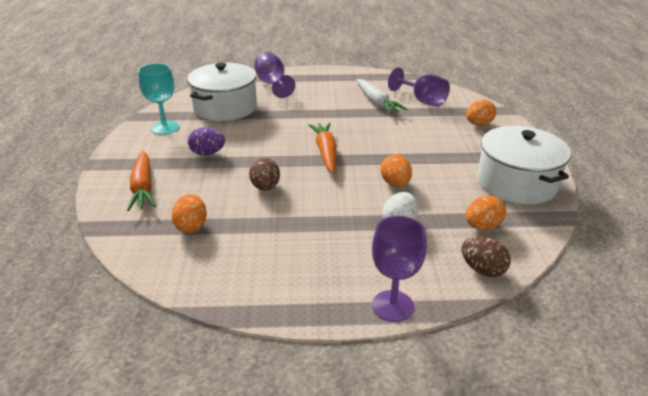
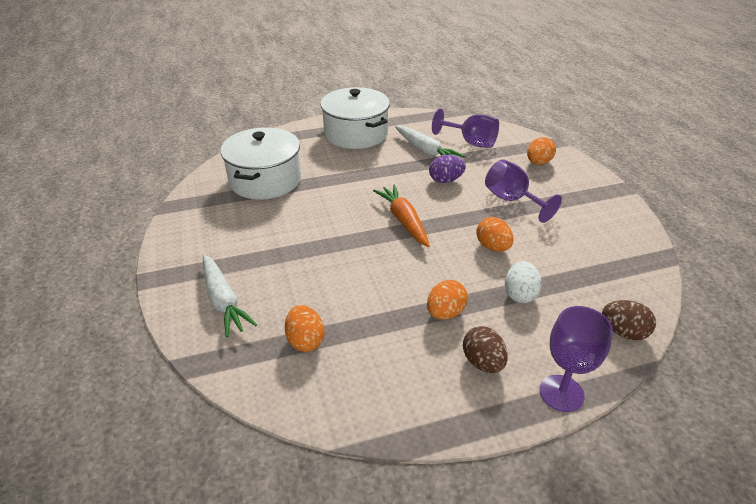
camera: 15 degrees left, 5 degrees up
(143, 187) = (223, 301): orange carrot -> white carrot
(165, 128) = (208, 217): turquoise goblet -> none
(207, 153) = (275, 243): purple egg -> purple egg (445, 180)
(265, 187) = (361, 275): brown egg -> brown egg (483, 362)
(272, 84) = (303, 142): purple goblet -> purple goblet (512, 200)
(482, 226) = (599, 282): orange egg -> orange egg (445, 313)
(516, 183) = (606, 225): white pot -> white pot (356, 134)

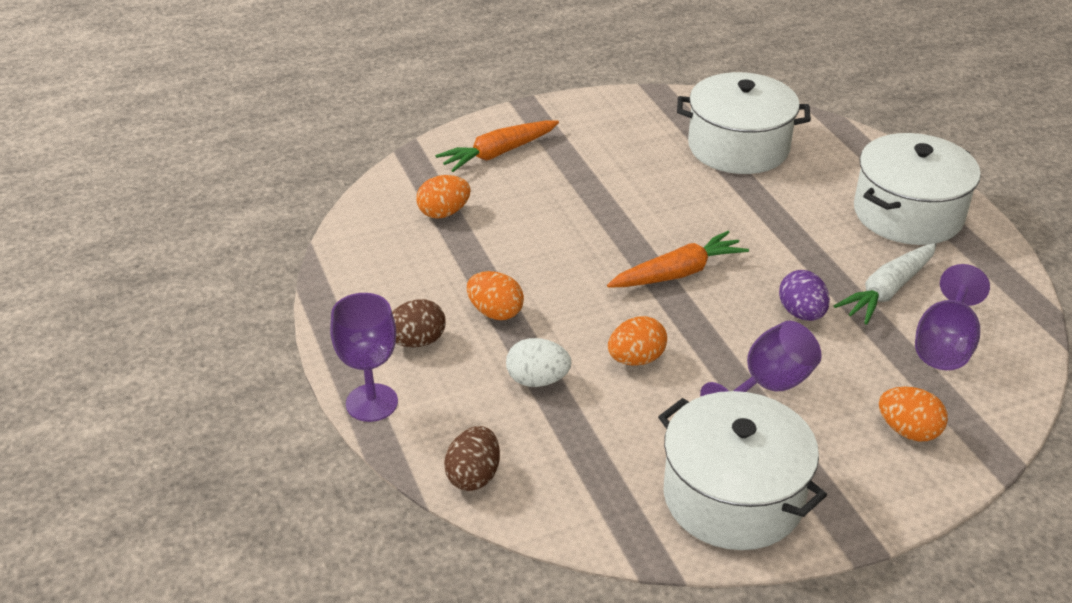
camera: 85 degrees right, 0 degrees up
(223, 301) = (498, 153): white carrot -> orange carrot
(604, 223) = (733, 496): none -> white pot

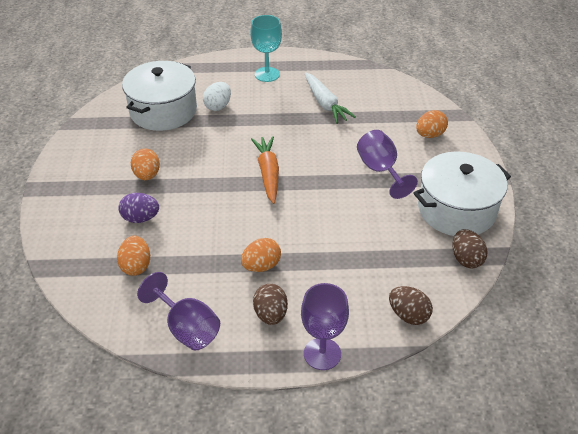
camera: 70 degrees left, 5 degrees up
(498, 153) = (85, 219): orange carrot -> none
(537, 380) = (335, 263): white egg -> white egg (218, 106)
(623, 526) = (466, 259): none -> brown egg
(636, 359) = (336, 214): orange egg -> orange egg (147, 175)
(801, 313) = (328, 139): purple egg -> purple egg (140, 218)
(908, 214) = (267, 74): white pot -> turquoise goblet
(945, 345) = (374, 101): purple goblet -> purple goblet (187, 328)

